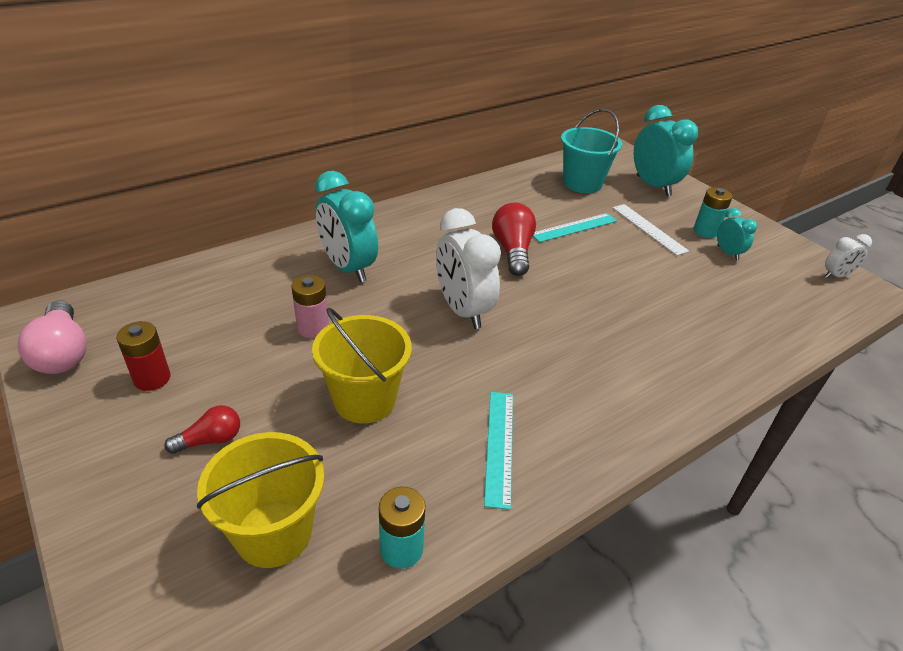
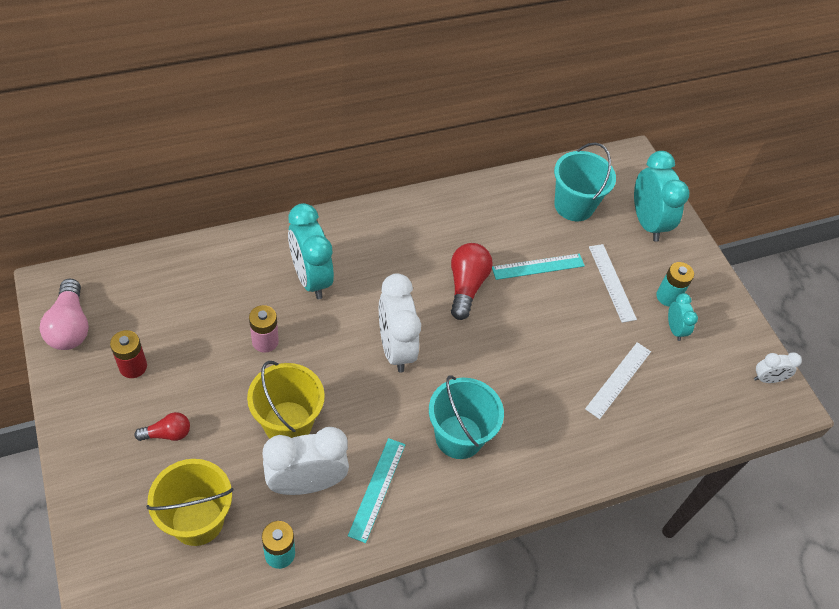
camera: 10 degrees right, 15 degrees up
(409, 458) = (306, 483): none -> white clock
(569, 376) = (459, 437): none -> turquoise bucket
(702, 298) = (618, 379): none -> white ruler

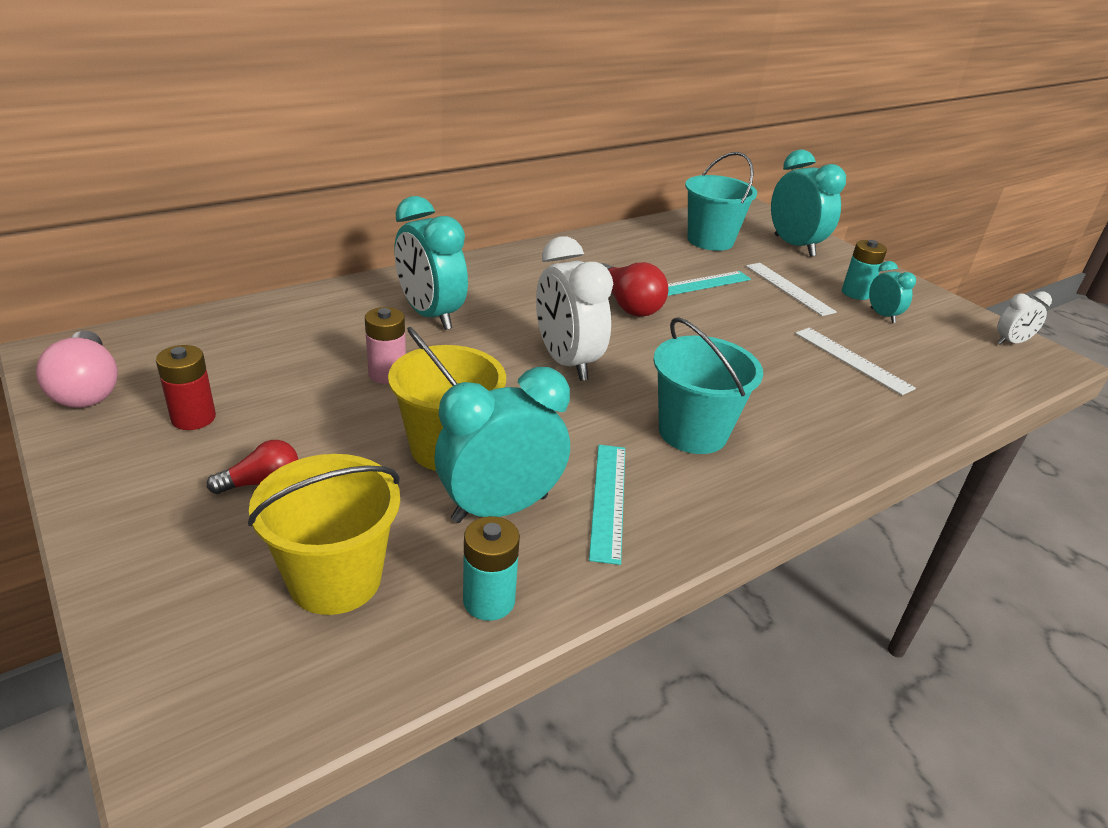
camera: 10 degrees left, 20 degrees down
(306, 483) = (500, 508): white clock -> turquoise clock
(466, 286) = (627, 305): red light bulb -> red light bulb turned 150 degrees clockwise
(618, 379) = (852, 360): white ruler -> white ruler turned 60 degrees counterclockwise

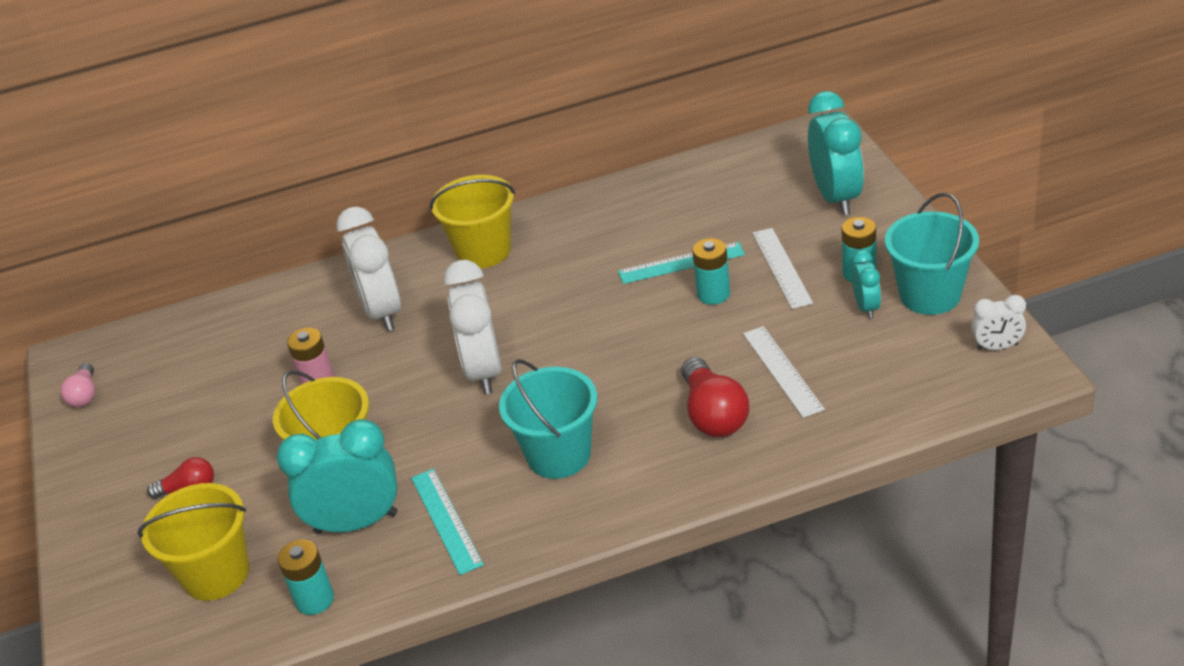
camera: 25 degrees right, 5 degrees up
(87, 388) = (85, 395): pink light bulb -> pink light bulb, size x0.59
(193, 418) = (155, 426): red battery -> none
(430, 315) = (382, 312): turquoise clock -> white clock
(509, 272) = (483, 251): none -> yellow bucket
(608, 500) = (446, 520): turquoise ruler -> turquoise ruler turned 45 degrees counterclockwise
(627, 305) = (583, 295): red light bulb -> red light bulb (713, 414)
(710, 240) = (735, 192): turquoise bucket -> turquoise bucket (930, 295)
(745, 305) = (713, 294): none -> turquoise battery

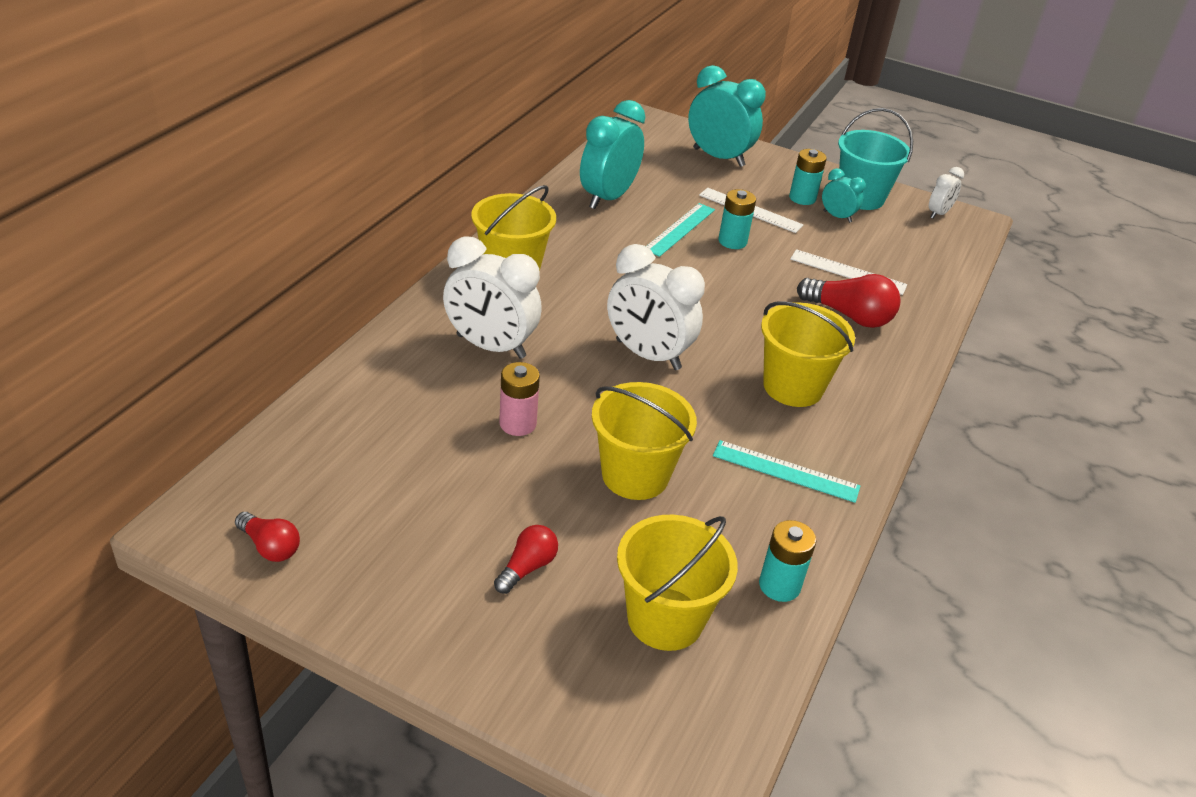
camera: 55 degrees left, 0 degrees up
(85, 395) = (270, 546): pink light bulb -> red light bulb
(356, 523) = (721, 511): turquoise clock -> turquoise clock (608, 198)
(559, 455) = (793, 387): turquoise bucket -> yellow bucket

